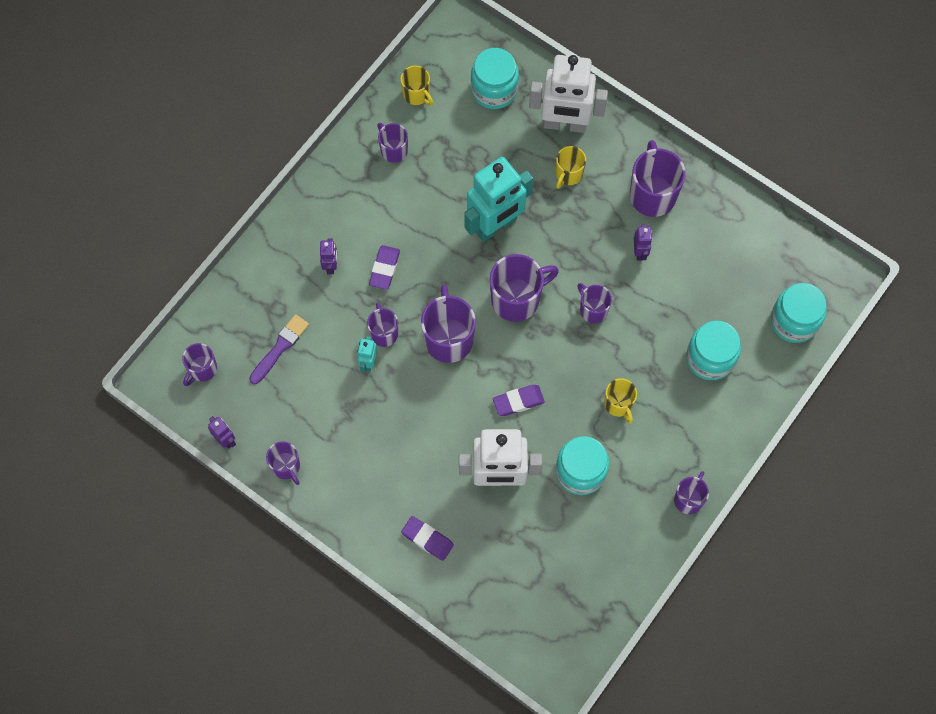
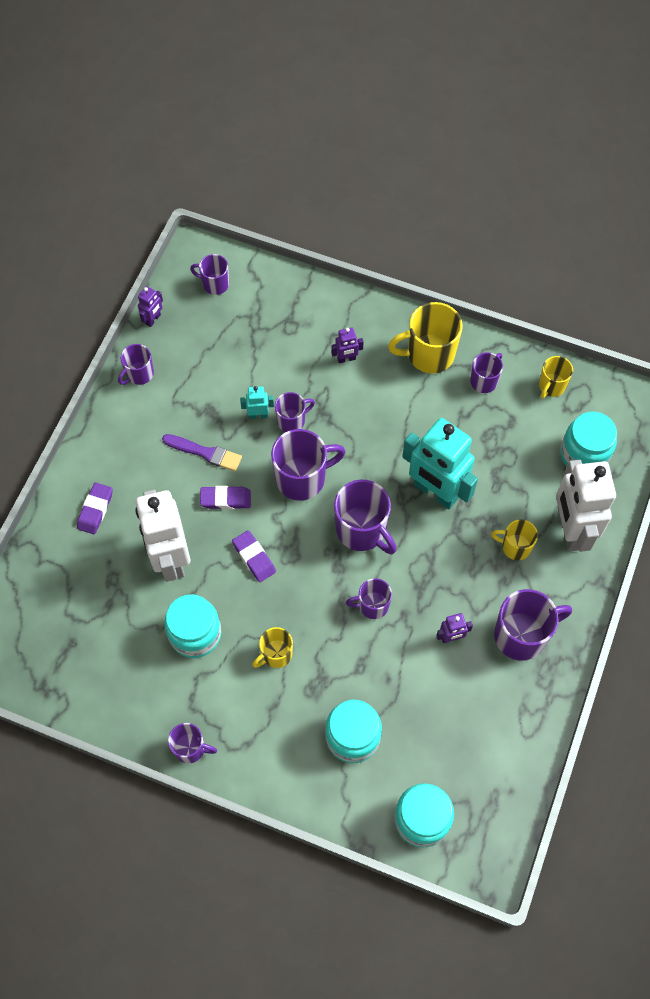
camera: 75 degrees right, 5 degrees down
(280, 347) = (252, 339): purple brush -> purple brush (205, 453)
(349, 190) = (429, 354): none -> yellow mug
(384, 269) = (357, 405): purple eraser -> purple eraser (225, 499)
(593, 309) = (372, 605): purple mug -> purple mug turned 135 degrees counterclockwise

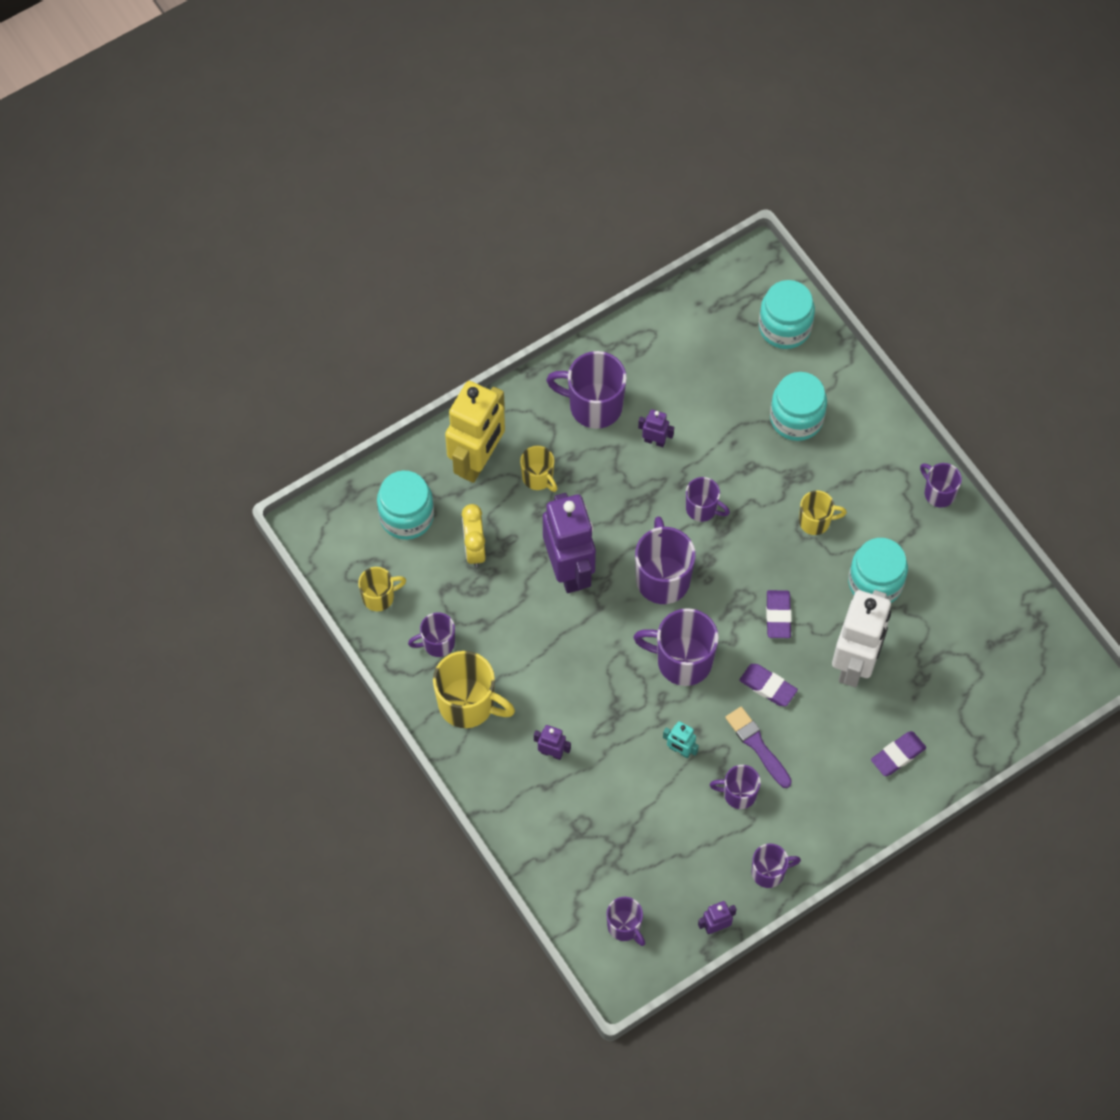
camera: 145 degrees left, 0 degrees up
(292, 421) = (651, 723): purple mug -> purple mug (738, 794)
(435, 492) = (569, 569): turquoise robot -> purple robot
(515, 462) = (474, 549): none -> yellow clock
(570, 530) = (478, 461): white robot -> yellow robot

